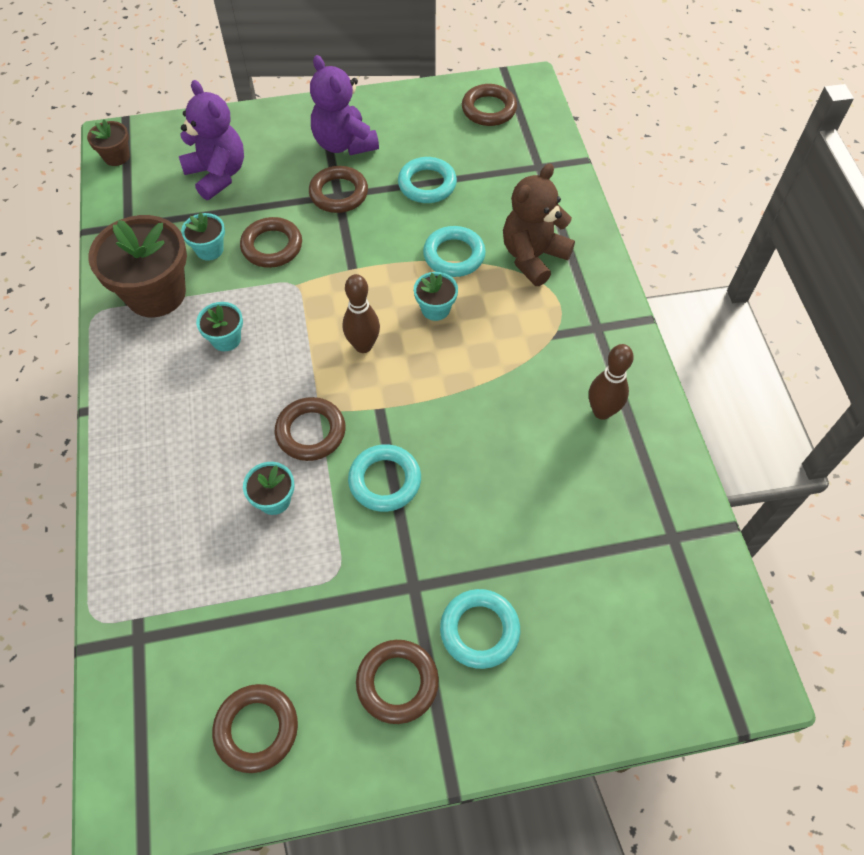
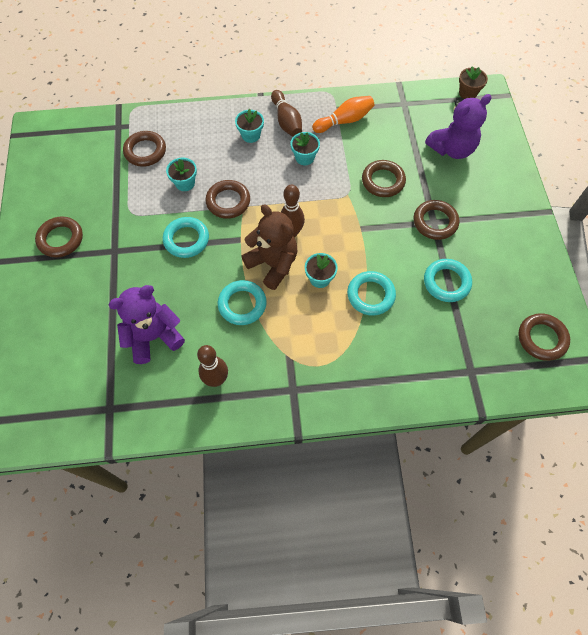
camera: 95 degrees right, 5 degrees up
(150, 368) = (286, 121): none -> brown bowling pin
(156, 293) = (344, 121): brown flower pot -> orange bowling pin
(209, 250) = (381, 147): turquoise flower pot -> turquoise flower pot (250, 135)
(256, 729) = (56, 176): brown ring -> brown ring (145, 151)
(344, 144) = (489, 227): purple teddy bear -> purple teddy bear (153, 337)
(479, 630) = (78, 282): turquoise ring -> turquoise ring (242, 304)
(533, 257) = (367, 352): brown teddy bear -> brown teddy bear (273, 264)

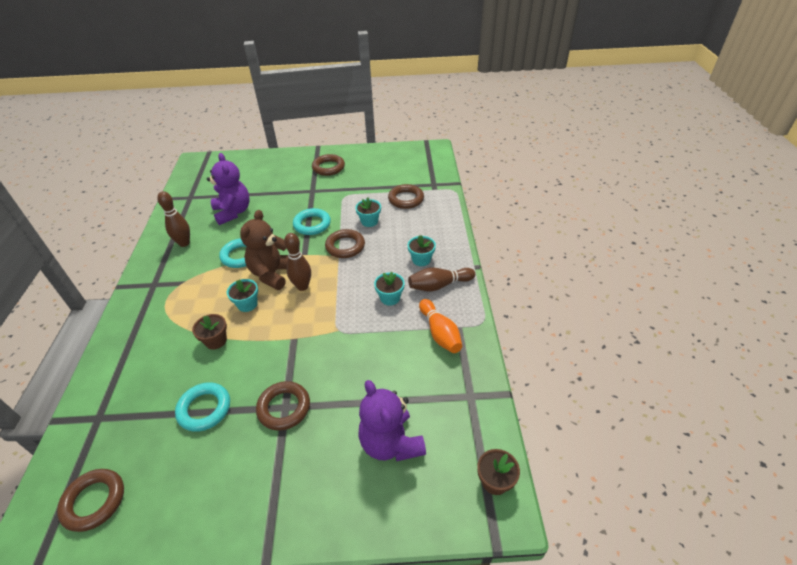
camera: 95 degrees right, 20 degrees down
(273, 264) = (272, 274): brown teddy bear -> brown teddy bear turned 150 degrees clockwise
(370, 295) = (216, 341): turquoise ring -> brown flower pot
(383, 181) = (350, 362): brown ring -> none

